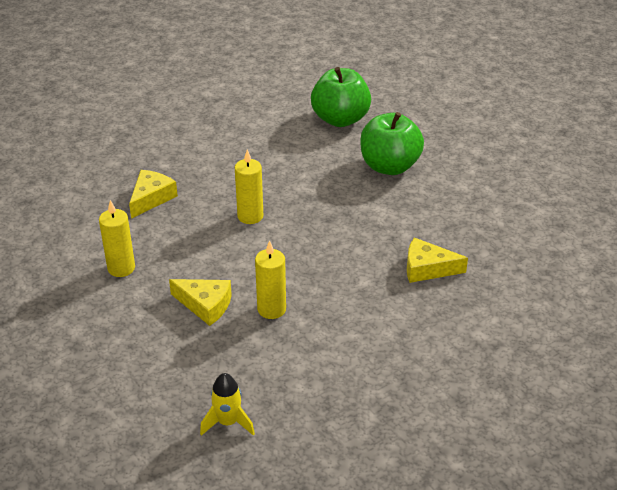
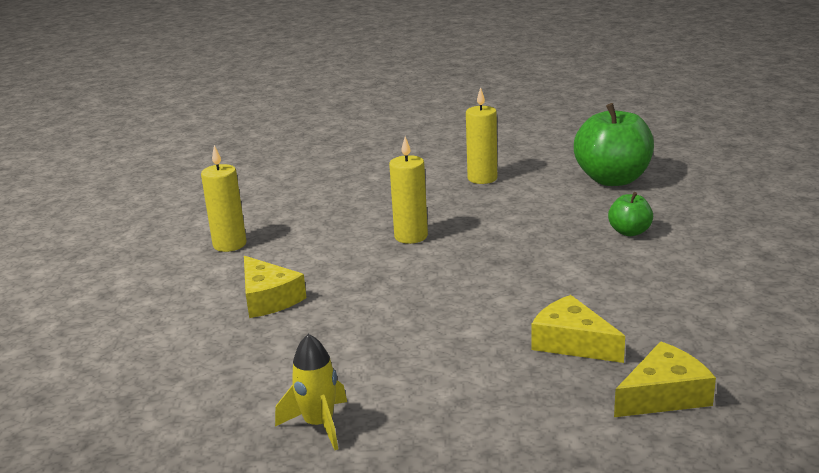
camera: 35 degrees right, 15 degrees down
(151, 198) = (329, 198): yellow cheese -> yellow cheese (664, 395)
(228, 422) = (151, 415): yellow rocket -> yellow rocket (319, 425)
(271, 309) = (332, 324): yellow candle -> yellow candle (482, 178)
(389, 166) = (629, 232): green apple -> green apple, size x0.49

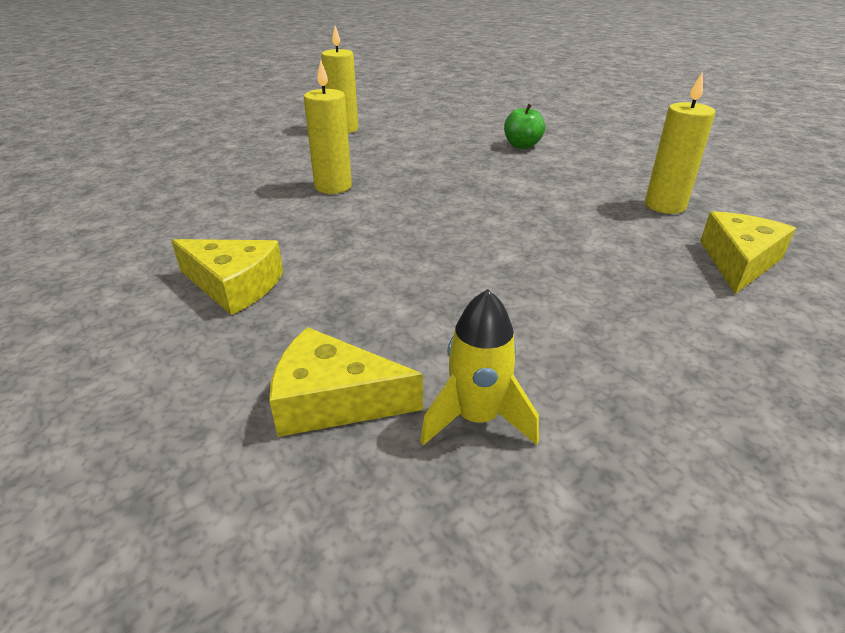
camera: 35 degrees left, 10 degrees up
(229, 244) = (116, 239): yellow candle -> yellow candle (665, 206)
(572, 342) = (605, 240): yellow cheese -> yellow cheese (333, 400)
(612, 179) = (456, 113): green apple -> none

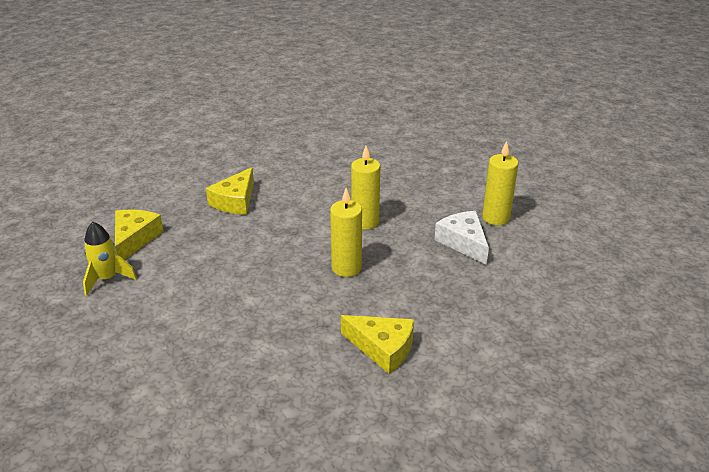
camera: 90 degrees right, 0 degrees up
(385, 143) = (463, 242): none -> white cheese
(522, 145) = (473, 328): green apple -> none
(665, 206) = (324, 405): yellow candle -> yellow candle (346, 268)
(738, 261) = (219, 424): yellow cheese -> yellow cheese (382, 348)

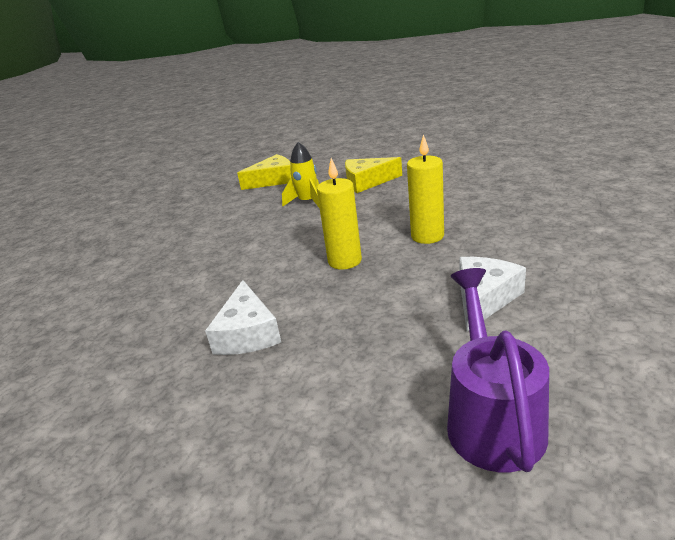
camera: 60 degrees right, 5 degrees down
(107, 279) = (221, 195): yellow rocket -> yellow rocket (308, 202)
(382, 348) = (247, 333): yellow cheese -> white cheese
(496, 218) = (570, 297): yellow candle -> none
(559, 294) = (492, 417): none -> purple watering can

